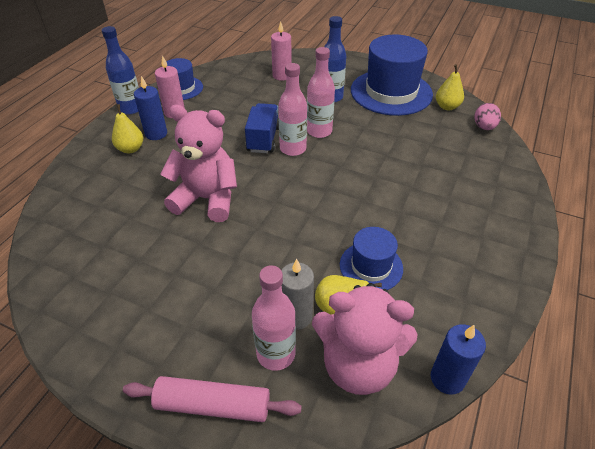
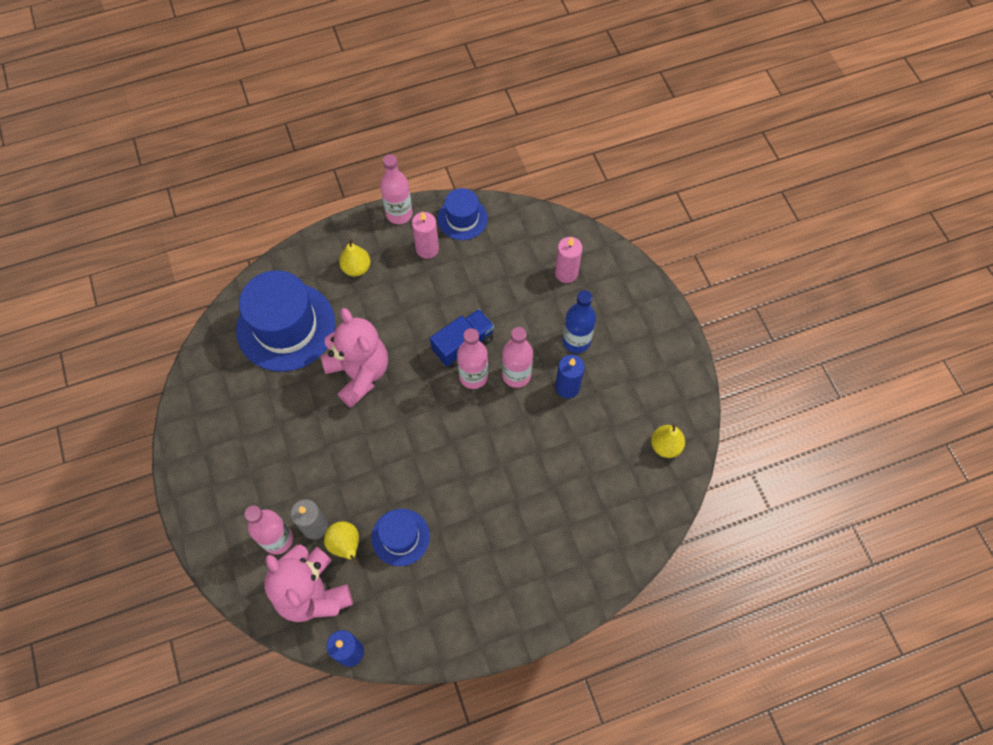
camera: 45 degrees right, 20 degrees up
(131, 108) = (399, 214): blue bottle -> pink bottle
(156, 134) = (389, 265): blue candle -> blue candle (567, 387)
(213, 405) = (216, 537): pink rolling pin -> none
(391, 92) = (638, 382): blue hat -> blue hat (286, 326)
(484, 127) = (664, 499): pink egg -> none

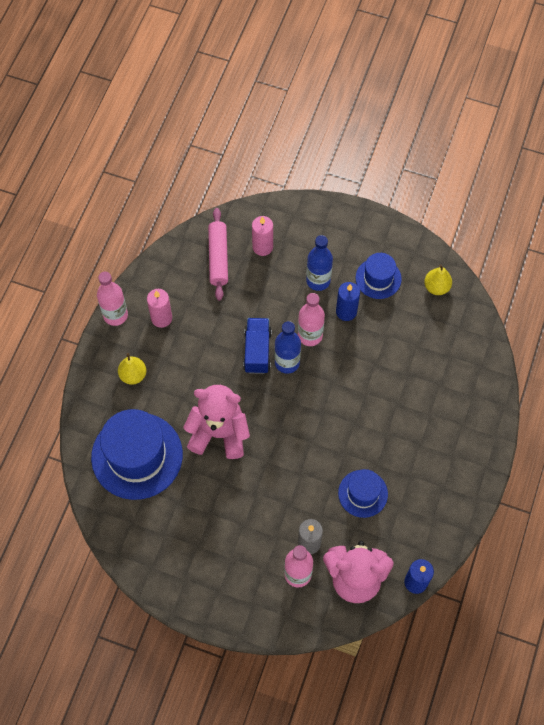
camera: 50 degrees left, 0 degrees up
(346, 545) = (339, 532): yellow pear -> none
(462, 218) = (159, 278): blue hat -> blue hat (378, 278)
(473, 376) = (287, 362): pink bottle -> blue bottle
(523, 247) = (218, 257): none -> pink rolling pin

